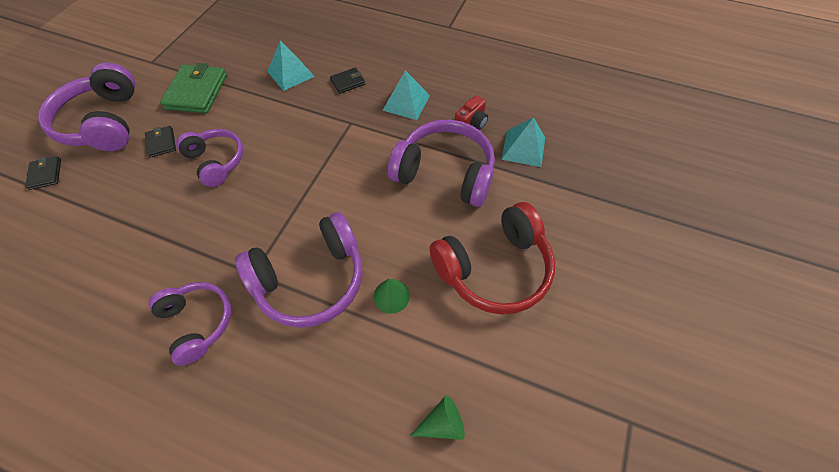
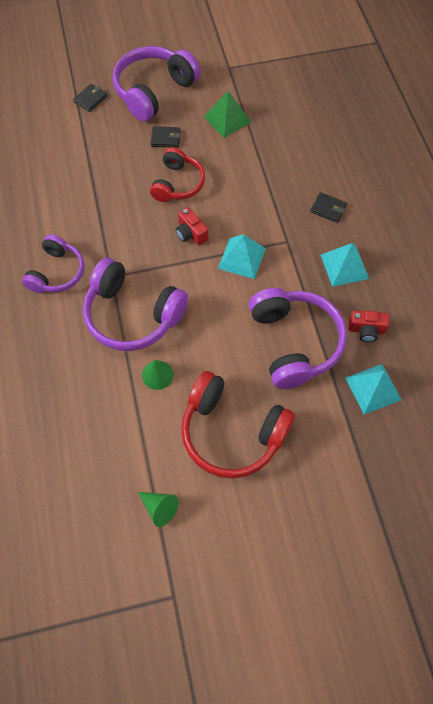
camera: 55 degrees right, 5 degrees up
(161, 143) = (165, 138): black wallet -> black wallet turned 60 degrees clockwise
(196, 92) = (227, 119): green wallet -> green pyramid
(216, 161) = (178, 184): purple headphones -> red headphones
(275, 182) = (191, 233): none -> red camera
(290, 74) = (300, 163): turquoise pyramid -> turquoise pyramid (242, 258)
(442, 423) = (90, 465): green cone -> green cone (159, 508)

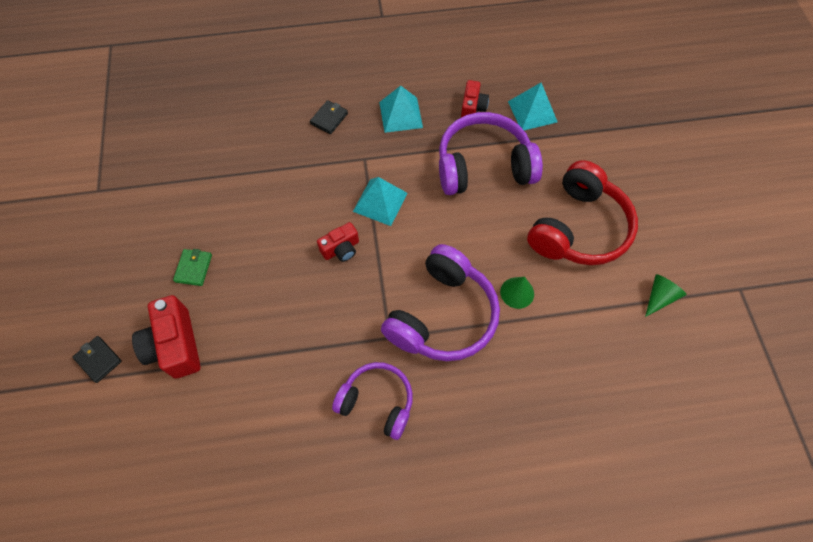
camera: 85 degrees left, 0 degrees up
(102, 139) = (175, 345): none -> red camera
(154, 91) = (109, 278): purple headphones -> none
(165, 138) = (193, 268): black wallet -> green wallet
(178, 184) = (267, 258): red headphones -> none
(227, 119) = (181, 199): green pyramid -> none

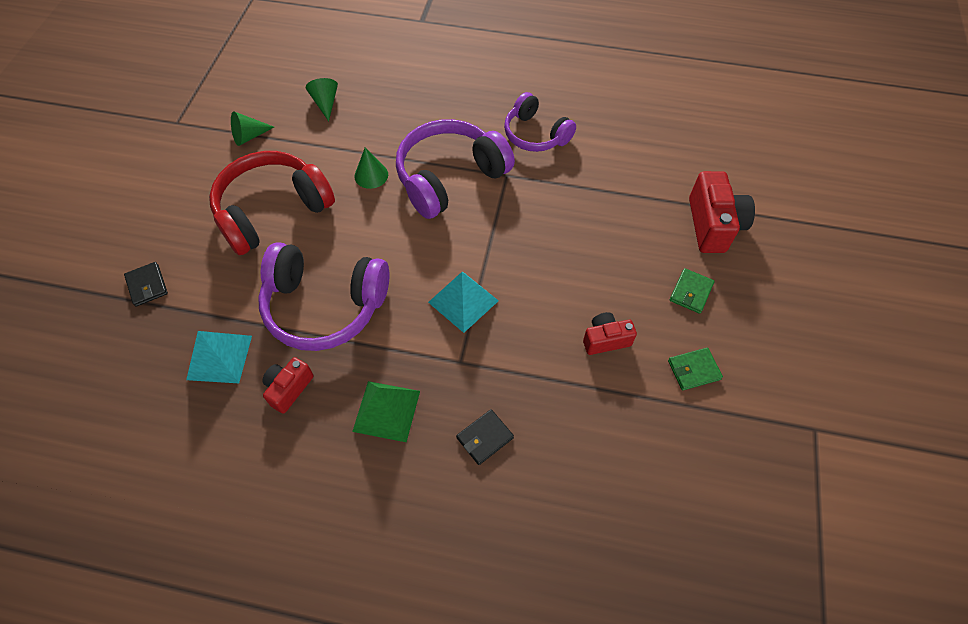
camera: 160 degrees left, 5 degrees down
(98, 360) = (790, 234): black wallet -> black wallet (147, 285)
(188, 205) = (693, 370): none -> green wallet
(341, 249) = (525, 264): red camera -> red camera (605, 339)
(401, 114) = (386, 410): turquoise pyramid -> green pyramid
(617, 366) = (325, 103): none -> green cone

